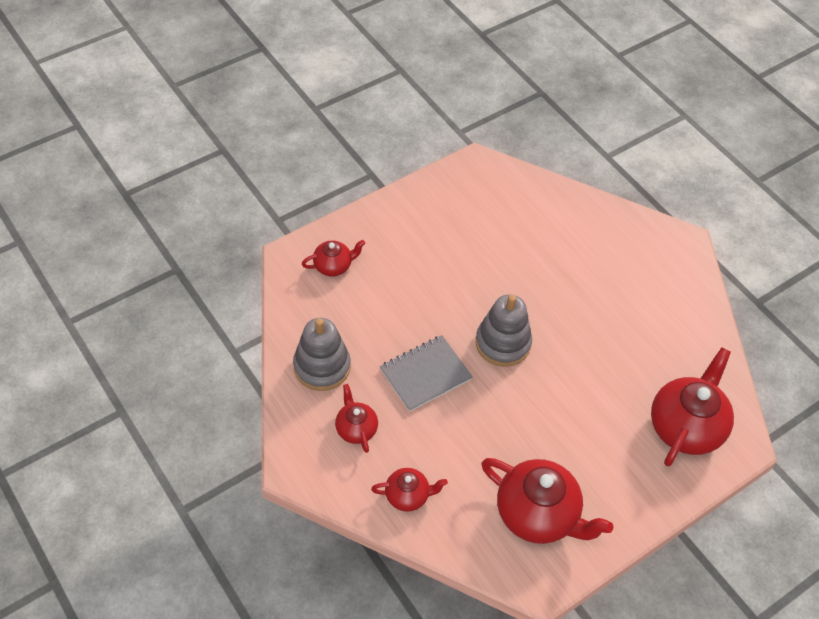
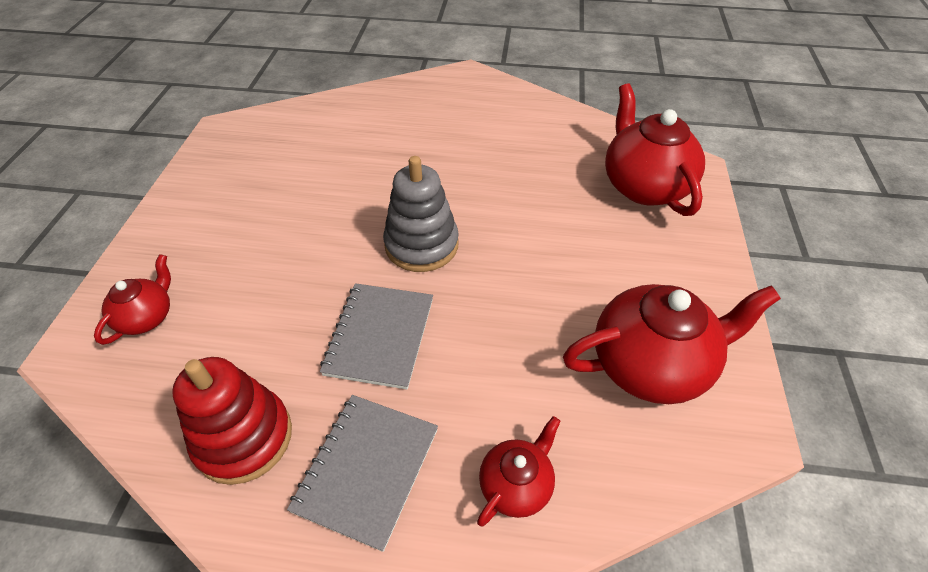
camera: 45 degrees left, 5 degrees down
(322, 366) = (244, 438): grey stacking toy -> red stacking toy
(356, 429) = (367, 469): red teapot -> grey notebook

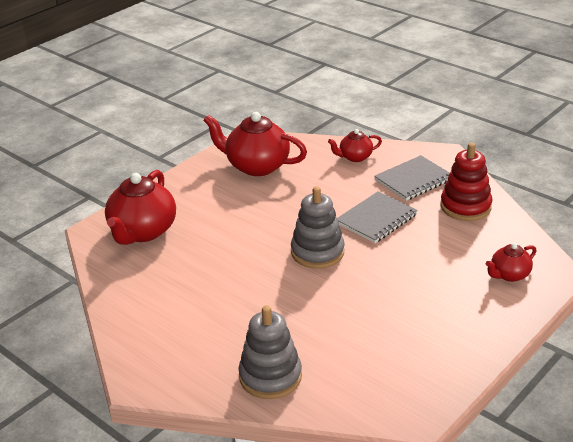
camera: 145 degrees left, 15 degrees down
(367, 112) = (270, 376): none -> grey stacking toy

